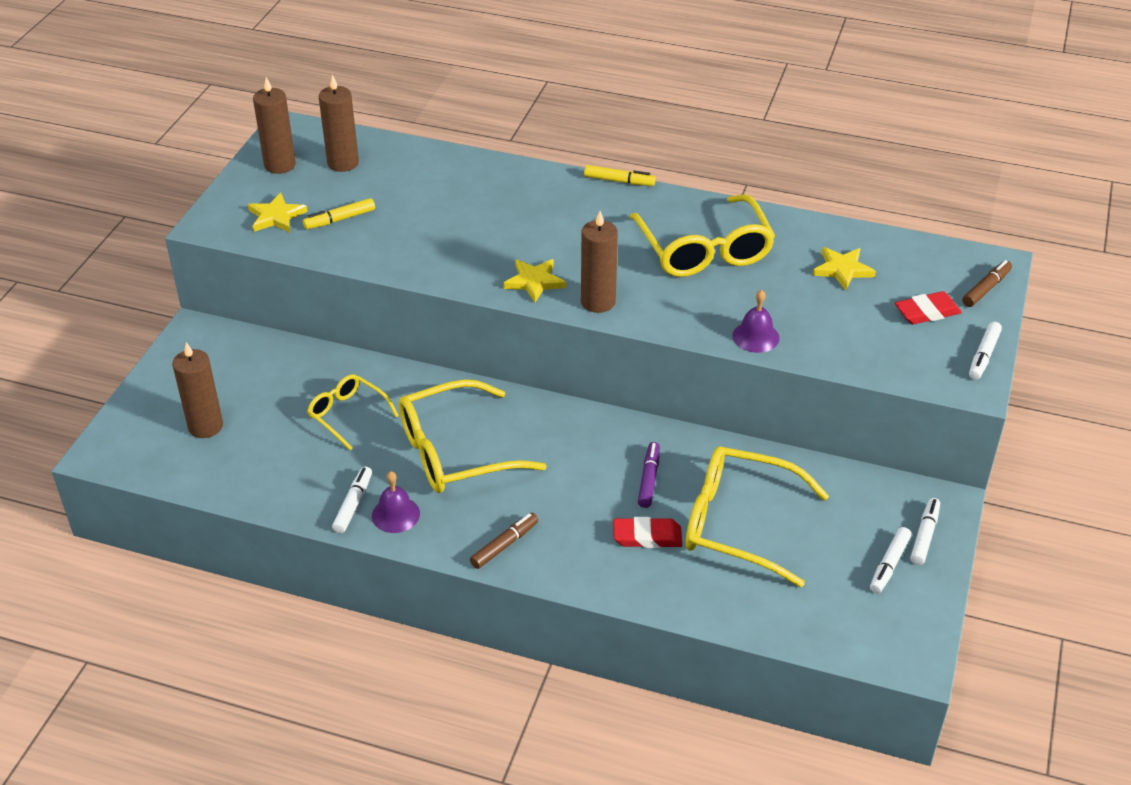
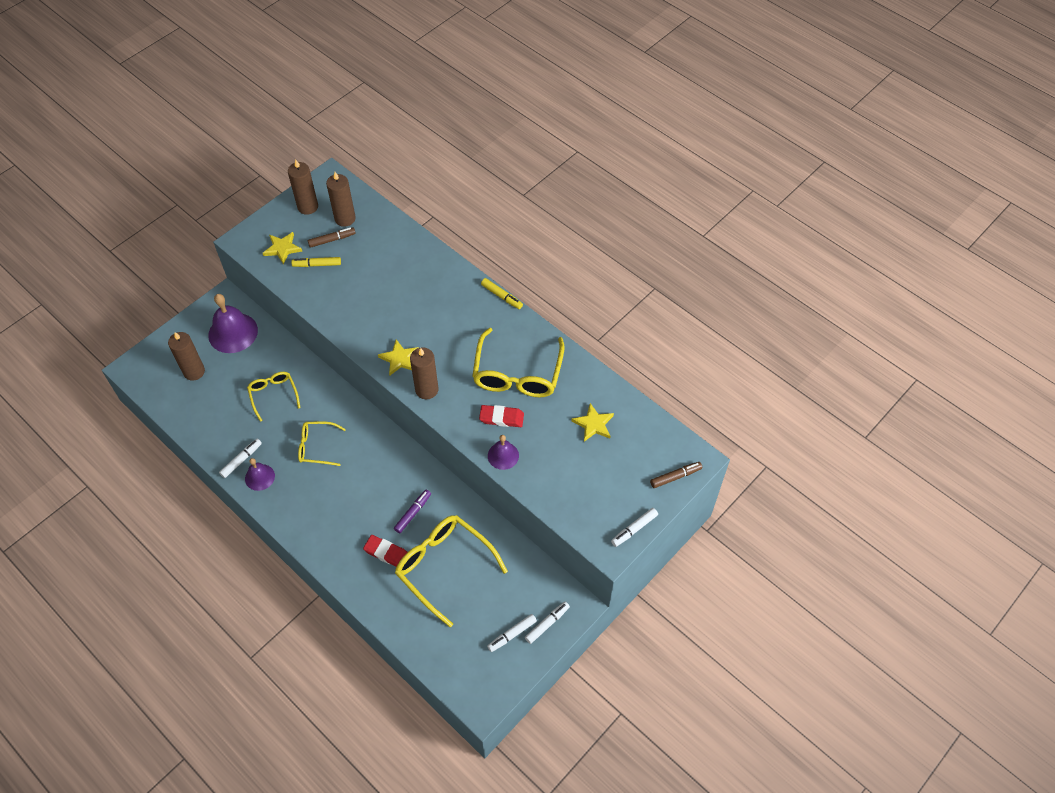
camera: 25 degrees right, 15 degrees up
(234, 364) = (233, 332): none -> purple bell
(455, 452) = (316, 447): yellow glasses -> yellow glasses, size x0.56
(504, 545) = (305, 524): brown marker -> brown marker (332, 240)
(927, 312) = (623, 480): red eraser -> red eraser (501, 418)

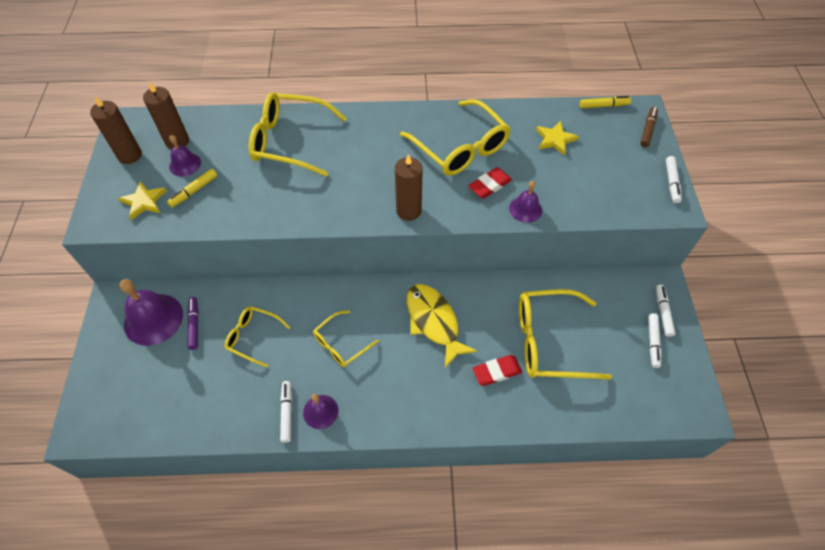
camera: 45 degrees left, 0 degrees up
(194, 371) = (151, 380): brown candle -> none
(332, 240) = (185, 164): brown marker -> purple bell
(388, 485) = (434, 322): none -> yellow fish
(399, 359) = (357, 206): yellow star -> none
(412, 275) = (290, 141): none -> yellow glasses
(413, 513) = (478, 324): purple marker -> purple marker (194, 325)
(501, 296) = (380, 107): yellow marker -> yellow marker (603, 106)

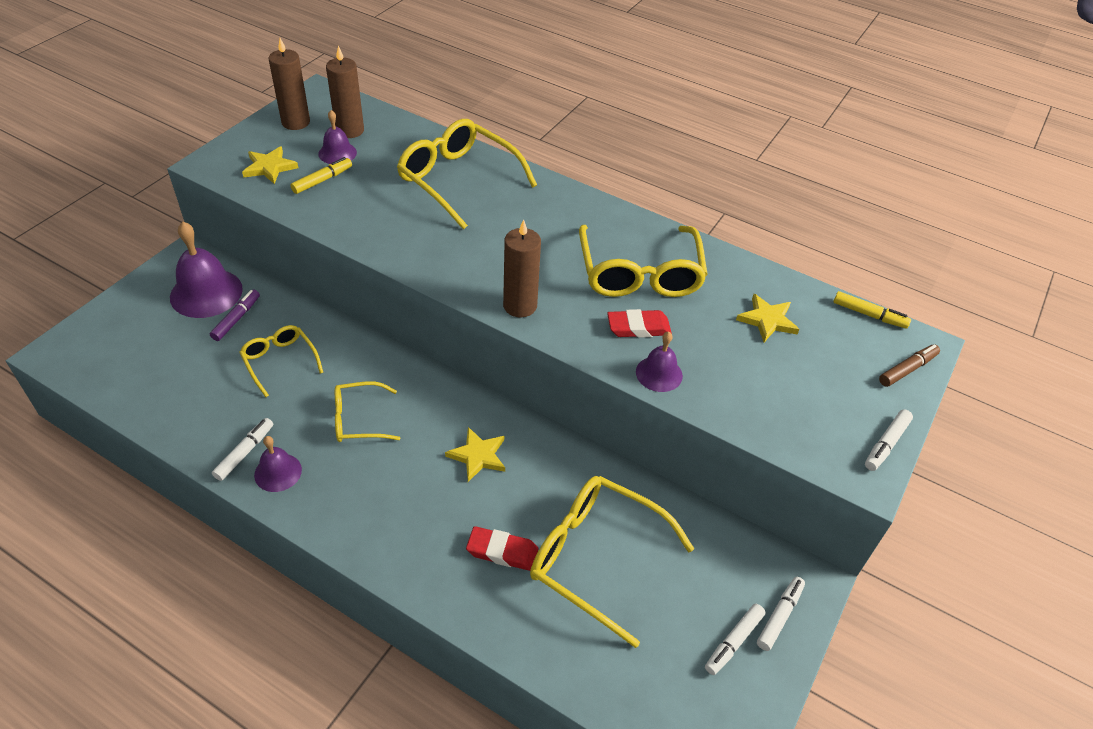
camera: 30 degrees right, 10 degrees down
(194, 191) = (322, 180): yellow marker -> yellow marker turned 150 degrees clockwise
(434, 322) = (478, 456): yellow fish -> yellow star

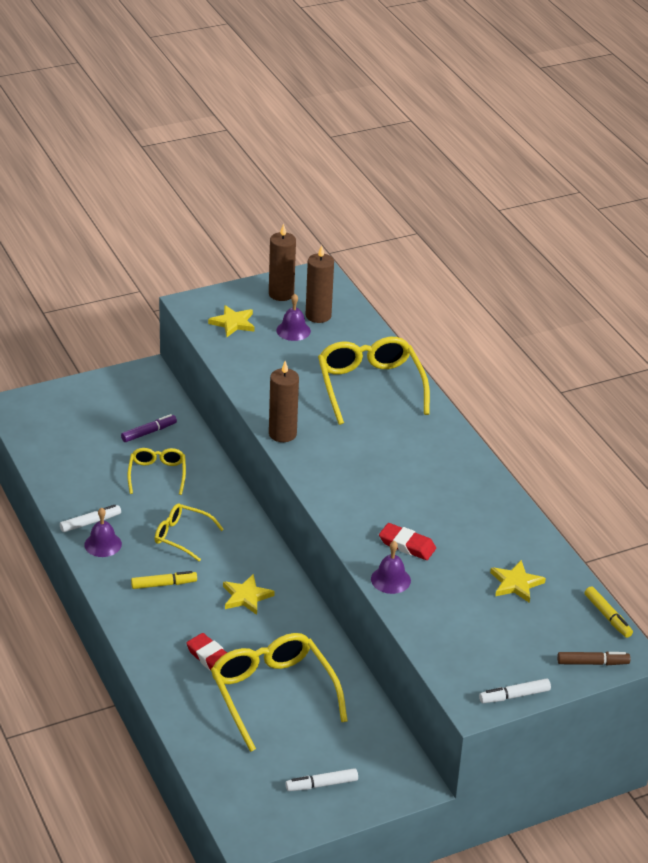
camera: 35 degrees right, 10 degrees down
(206, 293) = (141, 405): purple bell -> none
(322, 180) = (264, 348): yellow marker -> yellow marker (164, 584)
(520, 306) = (332, 494): brown candle -> brown candle (282, 434)
(639, 273) = (447, 510): yellow glasses -> none
(779, 616) = (370, 788): white marker -> none

